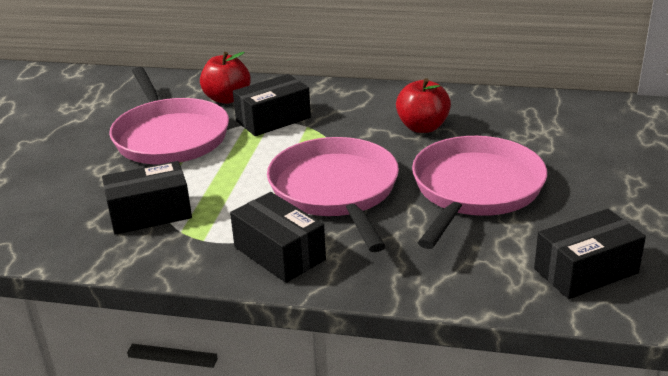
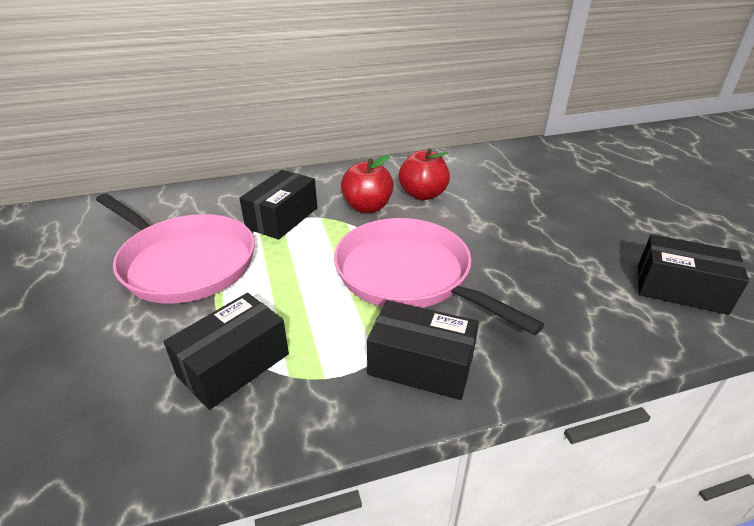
camera: 30 degrees left, 5 degrees up
(227, 98) = (216, 207): red apple -> red apple (367, 207)
(474, 189) = (521, 240): pink pan -> none
(585, 271) = (680, 289): black box -> black box turned 75 degrees clockwise

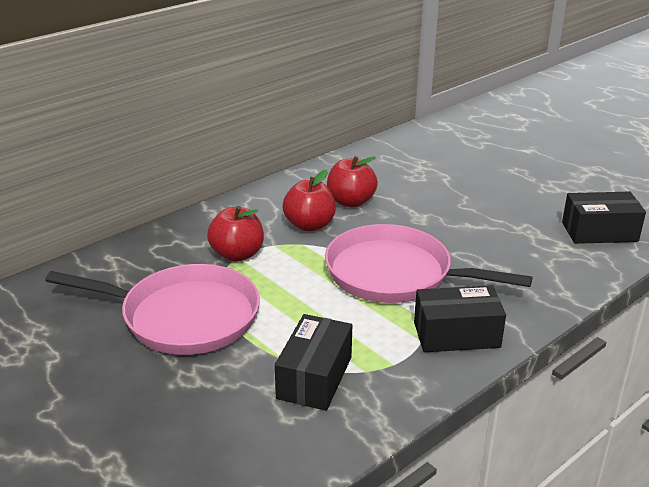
camera: 25 degrees left, 5 degrees down
(282, 218) = (237, 254): black box -> red apple

